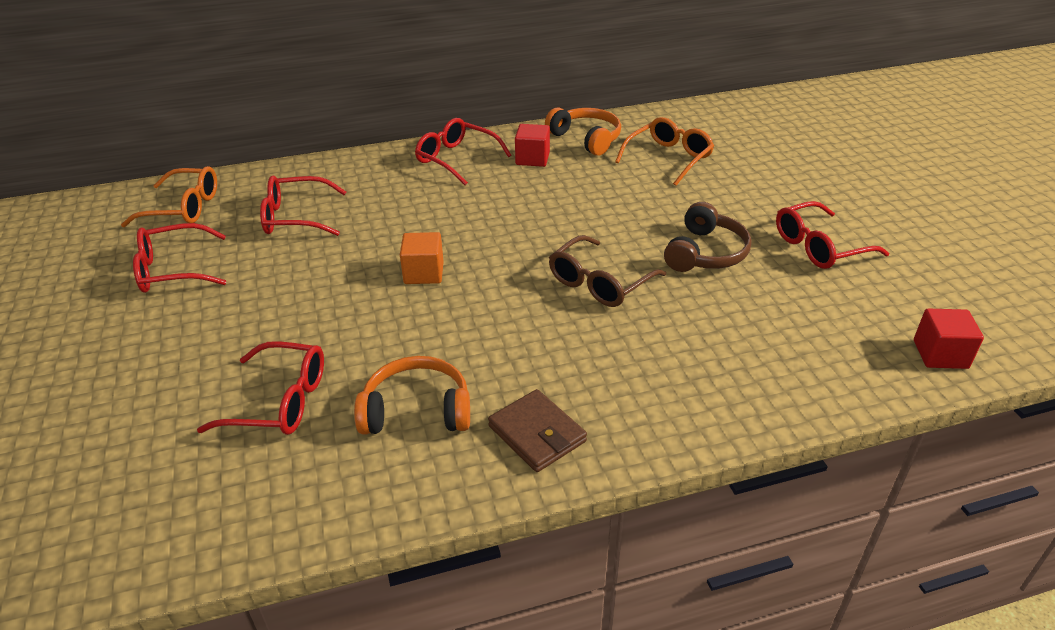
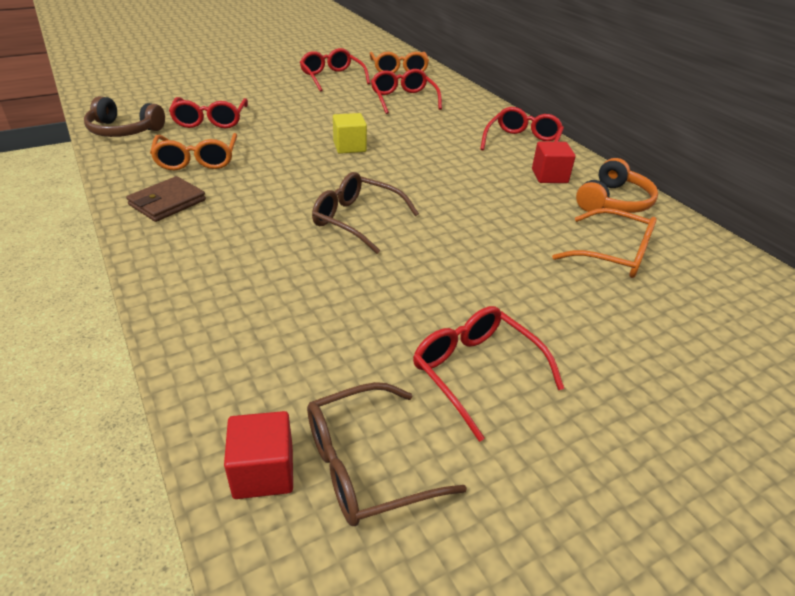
camera: 75 degrees right, 0 degrees up
(417, 411) = (197, 159): orange headphones -> orange glasses
(424, 273) = (349, 147): orange cube -> yellow cube
(705, 253) = (427, 280): brown headphones -> brown headphones (124, 130)
(919, 305) = (367, 464): none -> brown glasses

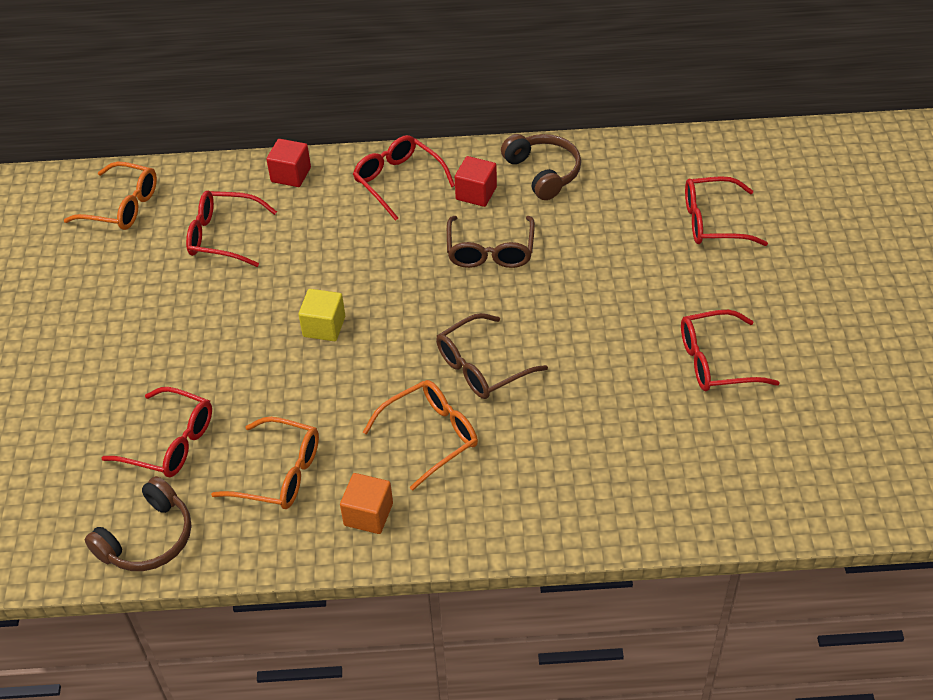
camera: 60 degrees left, 10 degrees up
(167, 202) = (368, 514): brown wallet -> orange cube
(263, 471) = (759, 505): red cube -> red cube (291, 175)
(332, 78) = (105, 283): red glasses -> red glasses (714, 221)
(367, 464) = (773, 449): brown glasses -> brown glasses (490, 250)
(612, 254) = (618, 216): orange glasses -> orange glasses (429, 437)
(613, 201) = (543, 173): orange headphones -> brown headphones

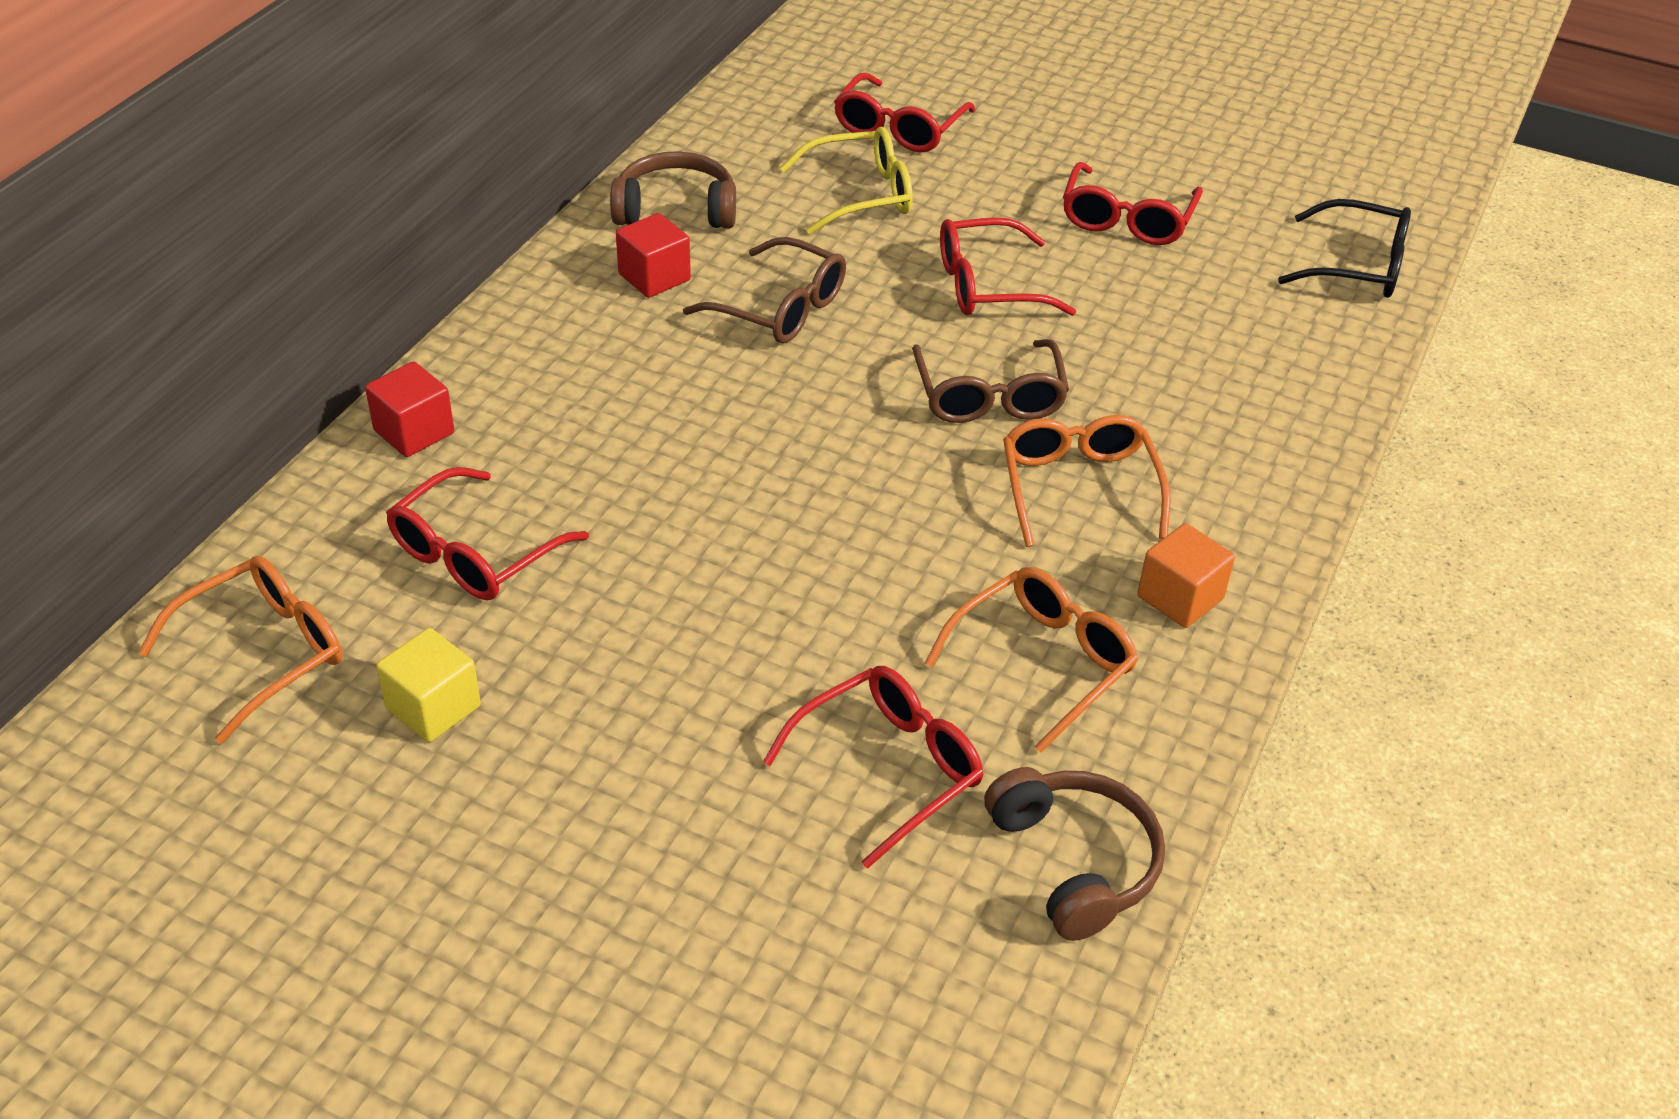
camera: 65 degrees left, 5 degrees down
(324, 326) = (783, 513): yellow cube -> yellow cube (433, 707)
(399, 182) = (553, 334): red glasses -> red glasses (989, 285)
(626, 235) = (859, 195): none -> yellow glasses
(773, 496) = (1356, 266): none -> black glasses

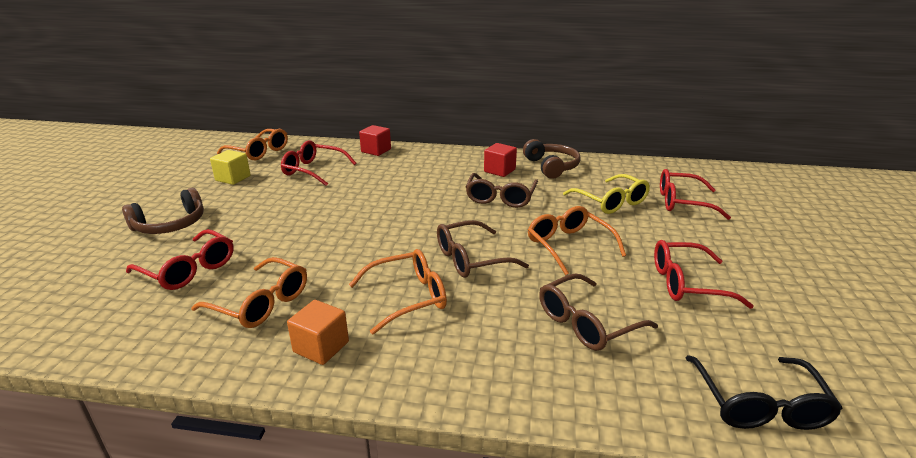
camera: 75 degrees right, 15 degrees down
(989, 285) = (569, 246): red glasses -> orange glasses
(1074, 862) = (112, 332): brown headphones -> brown headphones (170, 224)
(1188, 333) = (587, 322): none -> brown glasses

